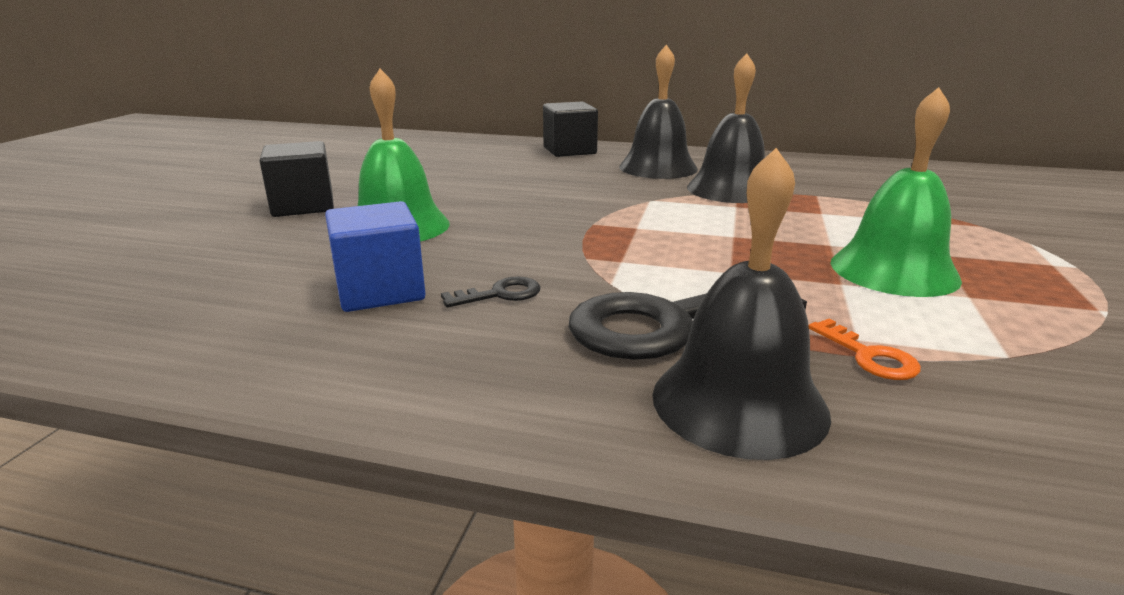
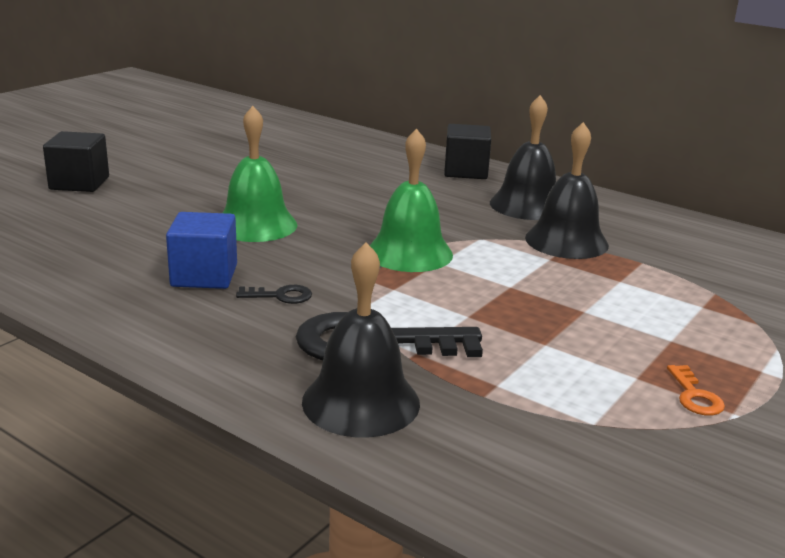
camera: 20 degrees right, 0 degrees up
(303, 206) = (201, 193): black cube -> black cube (79, 183)
(869, 356) = (487, 398): orange key -> orange key (695, 396)
(893, 270) = (605, 344): green bell -> green bell (409, 253)

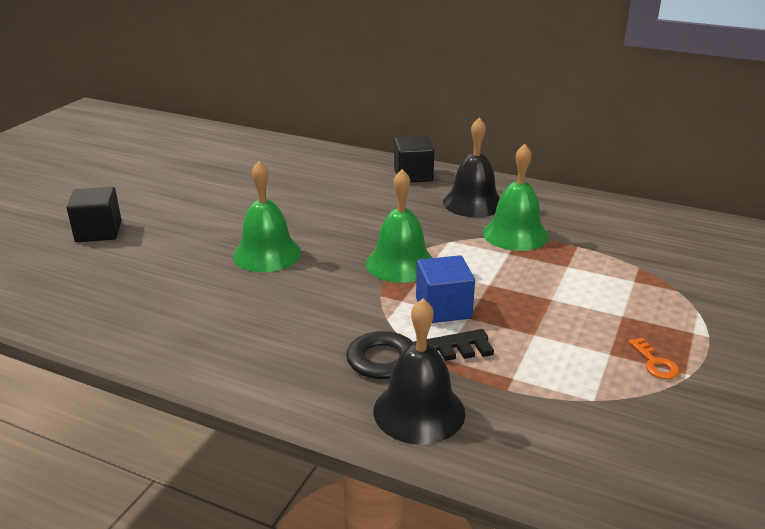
camera: 10 degrees left, 5 degrees up
(204, 276) = (247, 311): blue cube -> blue cube (443, 308)
(280, 296) = (316, 322): black key -> none
(566, 241) = (515, 234): black bell -> green bell

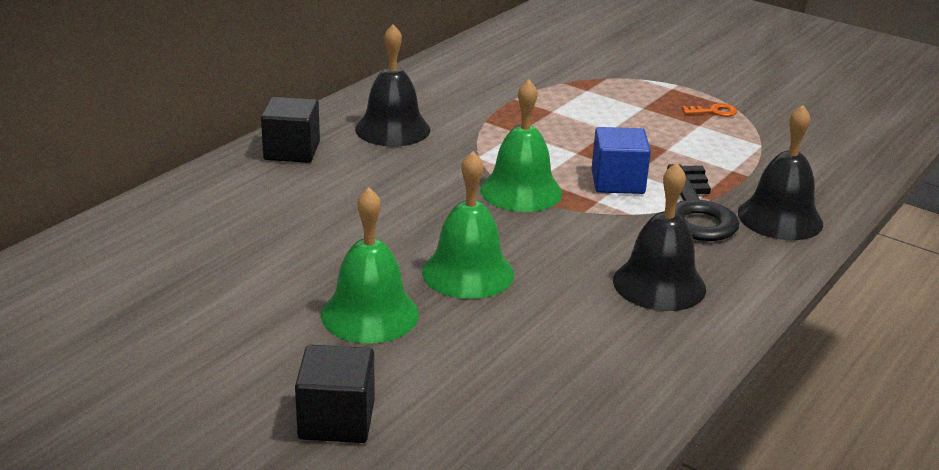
camera: 80 degrees left, 0 degrees up
(269, 338) = (659, 284): none -> black bell
(515, 234) = (478, 121): green bell -> green bell (370, 314)

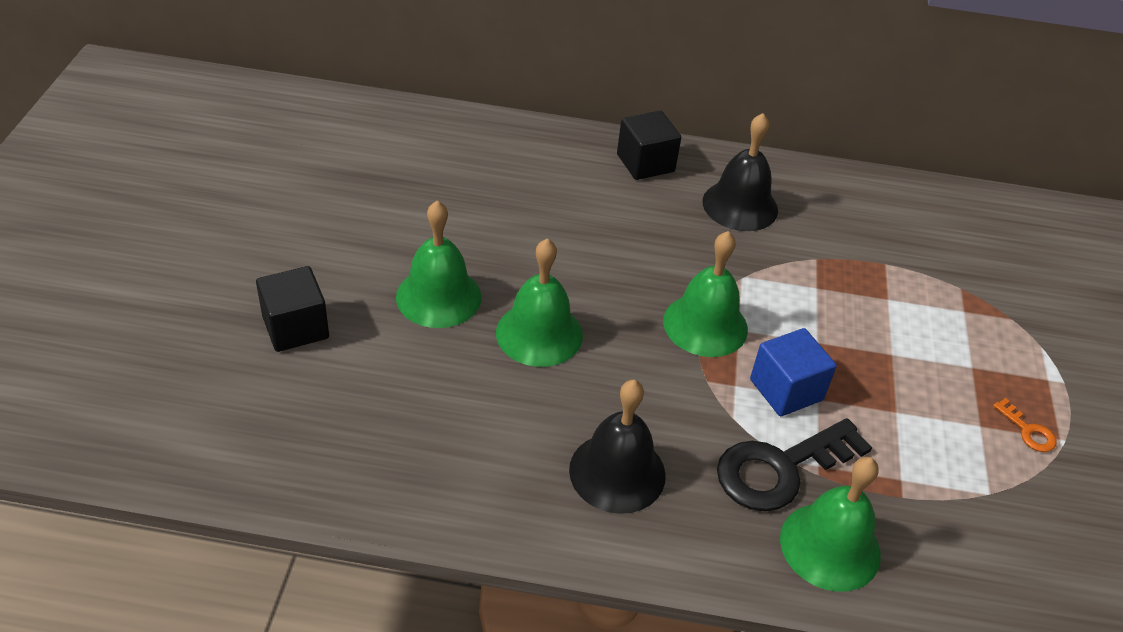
camera: 60 degrees right, 15 degrees up
(780, 218) = (830, 546): black bell -> green bell

